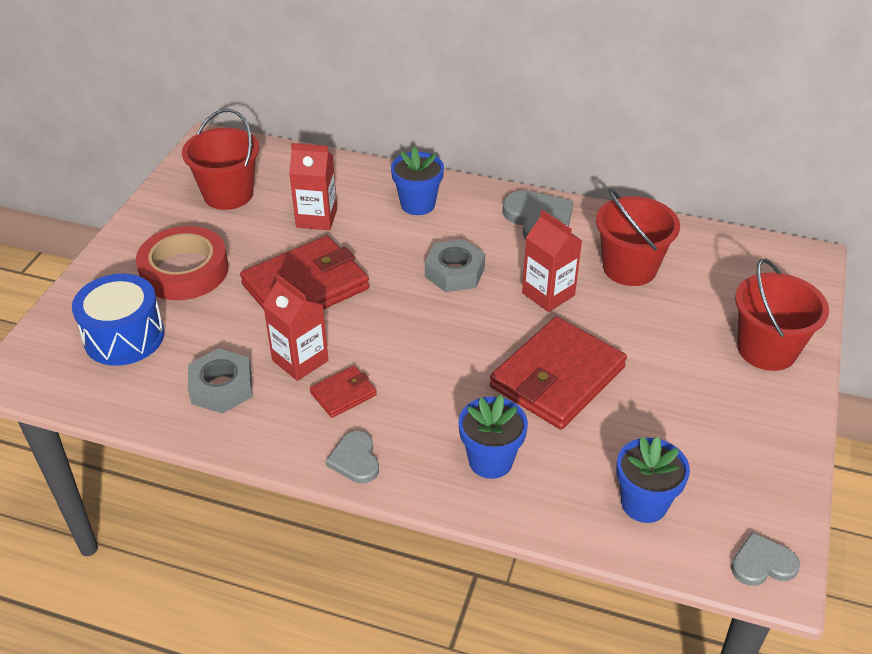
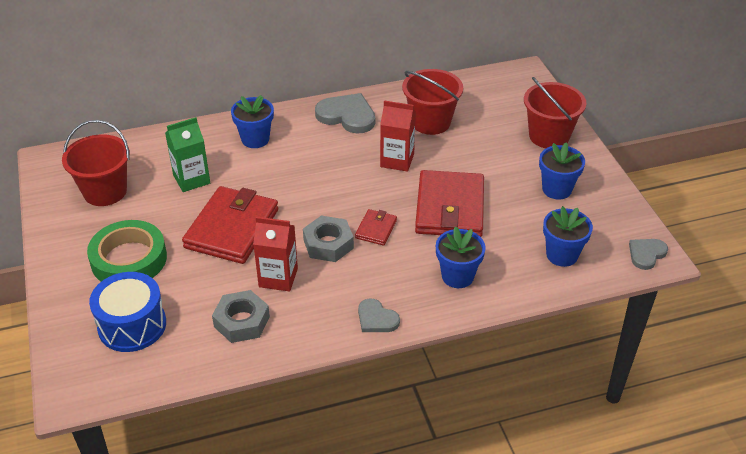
camera: 35 degrees left, 0 degrees up
(184, 270) = (129, 259): red tape -> green tape
(316, 218) = (191, 179): red carton -> green carton
(343, 394) = (329, 284): red wallet -> red wallet (376, 229)
(454, 272) = (325, 173): grey nut -> grey nut (328, 244)
(715, 419) = (557, 189): none -> blue flower pot

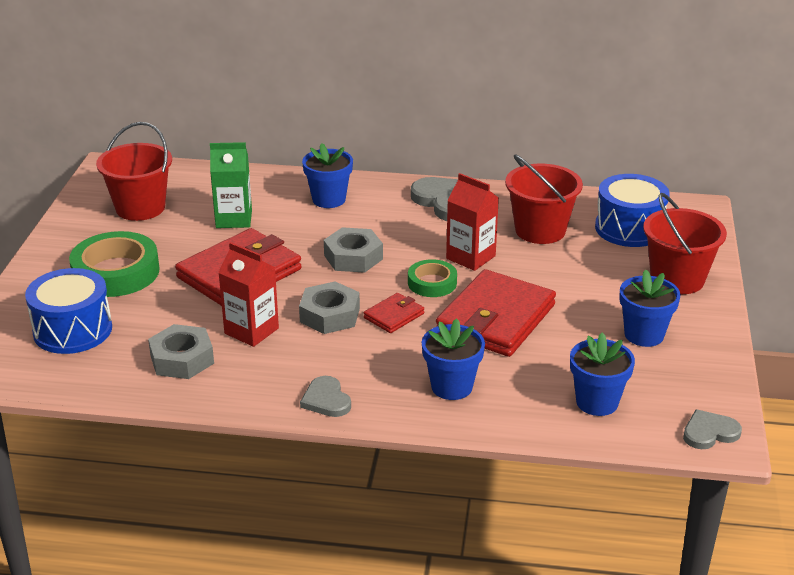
camera: 25 degrees right, 10 degrees down
(310, 186) = (353, 257): none -> grey nut
(384, 191) = (432, 283): none -> green tape
(490, 102) = (629, 228): none -> blue drum

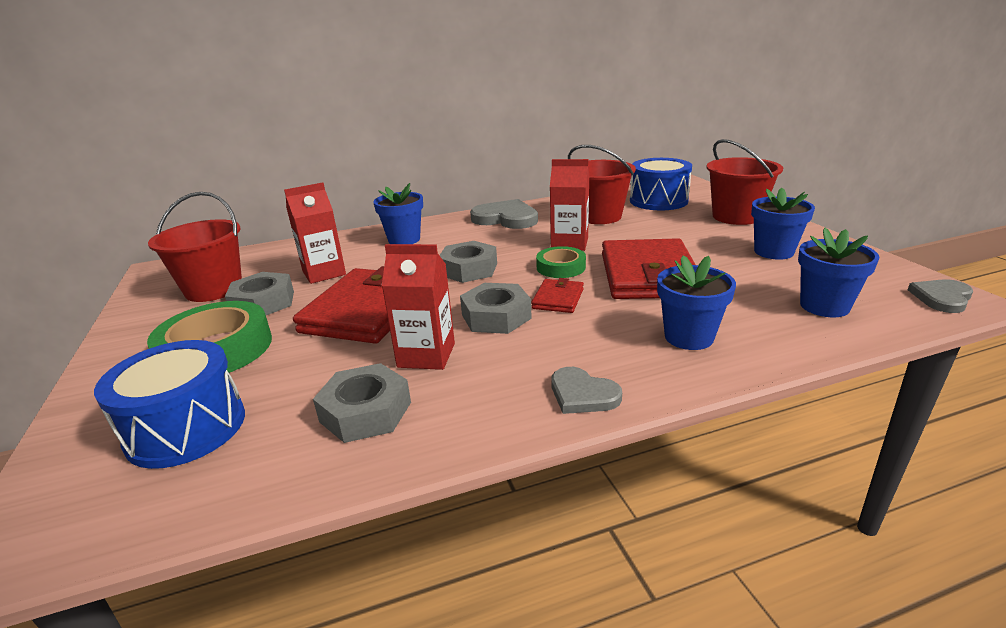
camera: 25 degrees left, 5 degrees down
(169, 237) = (263, 303): none -> grey nut
(234, 219) = (324, 273): green carton -> red carton

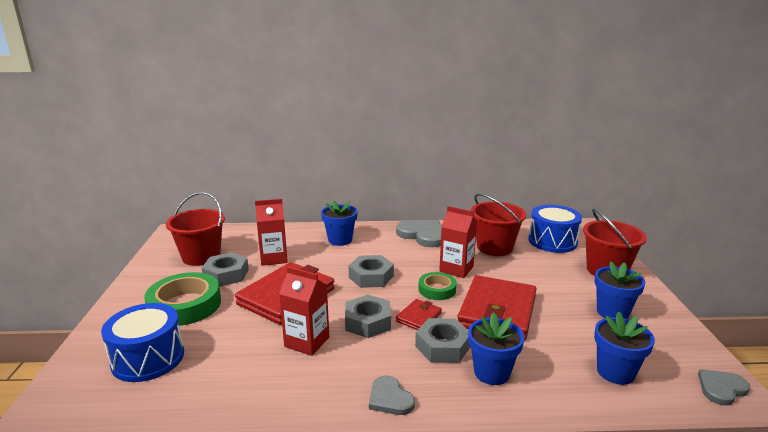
camera: 15 degrees right, 5 degrees down
(365, 412) = (250, 374): grey nut -> grey nut (442, 346)

